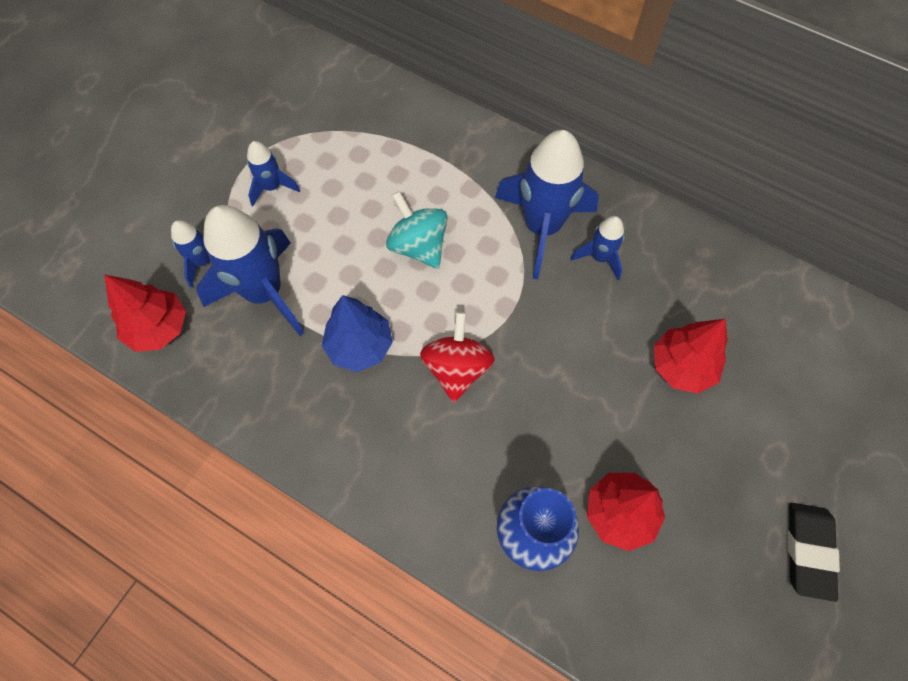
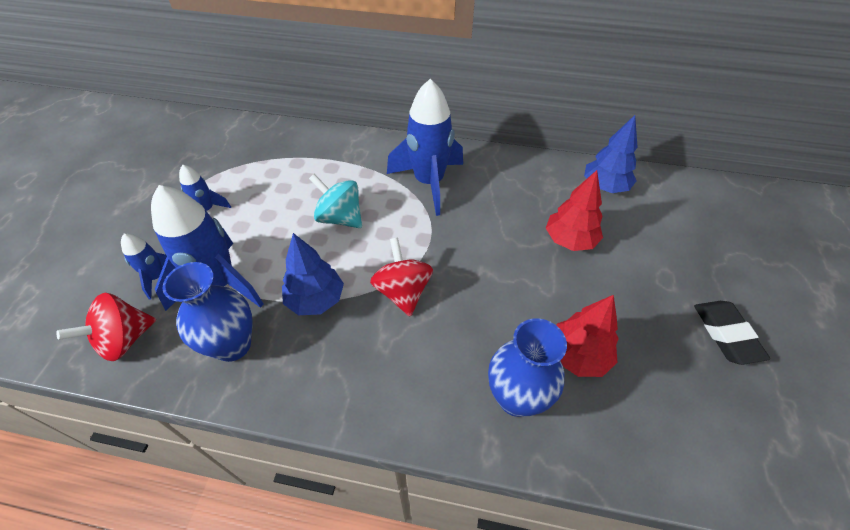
camera: 20 degrees left, 15 degrees down
(158, 328) = (124, 340): red tree -> red spinning top
(261, 371) = (233, 345): none -> blue vase
(600, 257) = (478, 190): blue rocket -> none
(767, 303) = (605, 186): none -> blue tree

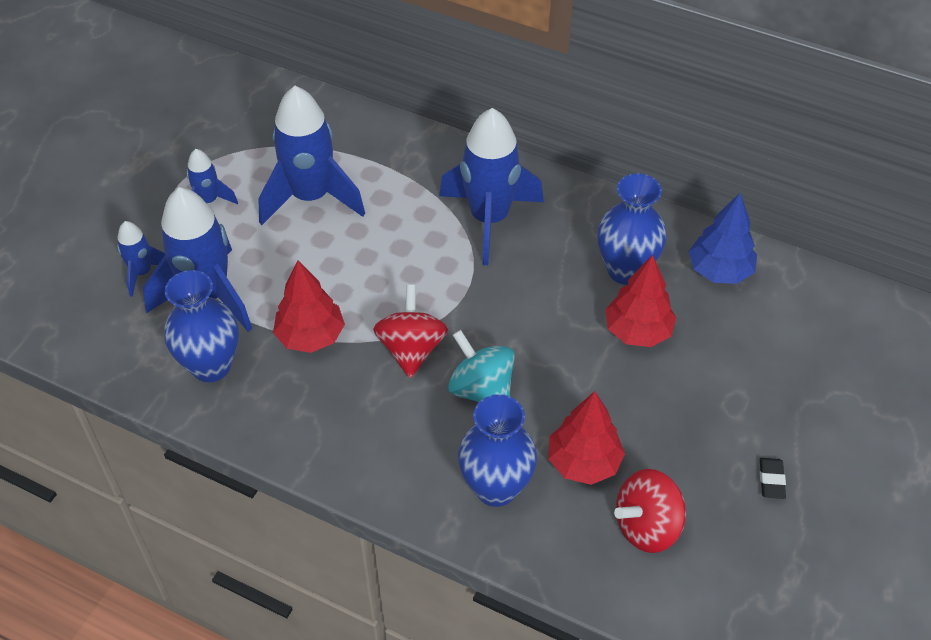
camera: 15 degrees right, 0 degrees up
(124, 340) = (100, 335): red spinning top -> red spinning top (647, 526)
(289, 192) = (311, 197): none -> blue rocket
(316, 299) = (310, 336): blue tree -> red tree
(340, 218) = (364, 243): turquoise spinning top -> turquoise spinning top (481, 389)
(540, 199) = (625, 270): none -> blue vase
(726, 334) = (771, 480): black eraser -> black eraser, size x0.55

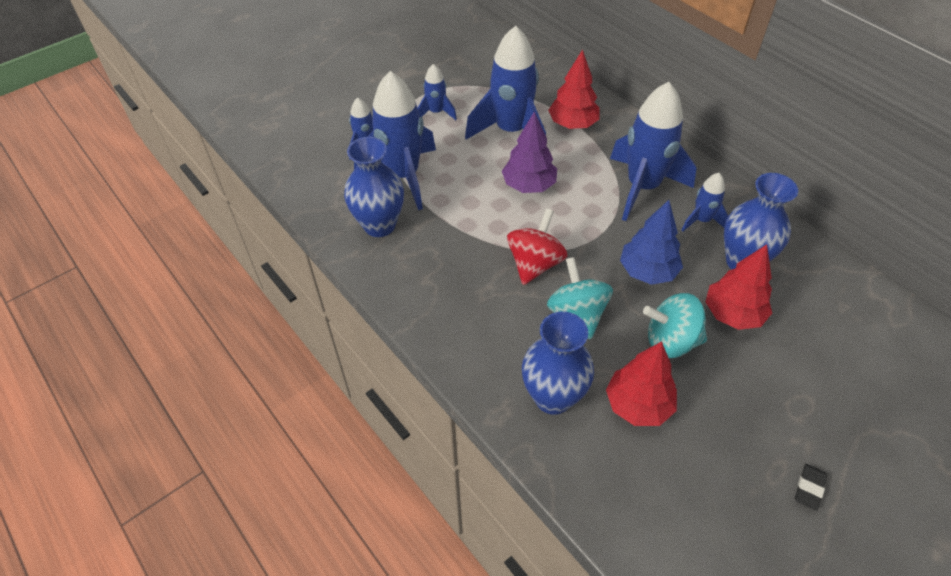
camera: 25 degrees right, 0 degrees up
(310, 336) = (462, 228): red tree -> red tree (573, 124)
(363, 259) = (529, 185): none -> purple tree
(567, 237) = (701, 220): none -> blue rocket
(588, 383) = (670, 341): none -> turquoise spinning top
(647, 526) = (672, 482): red spinning top -> none
(719, 271) = (829, 289): blue tree -> blue tree (648, 271)

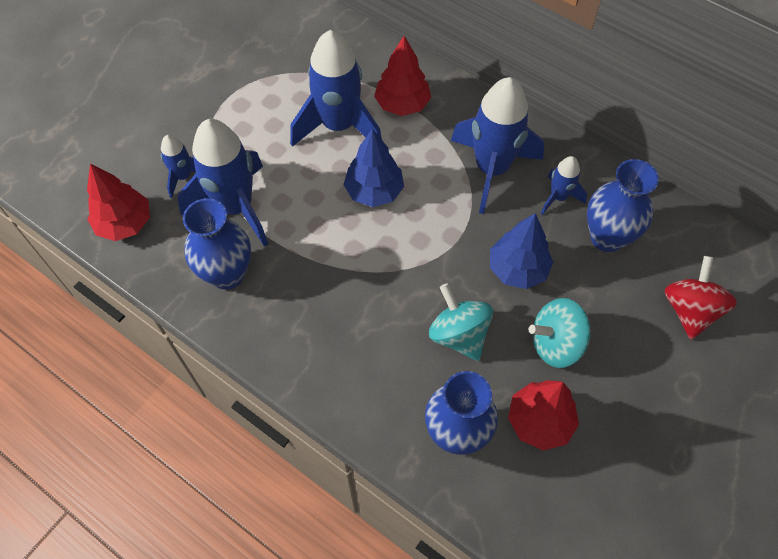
camera: 15 degrees left, 10 degrees up
(436, 112) = (250, 117): blue rocket -> none
(529, 185) = (374, 191): purple tree -> blue tree
(535, 263) = (403, 285): red spinning top -> red spinning top (690, 310)
(733, 314) = (609, 299): red tree -> red tree (125, 223)
(809, 488) = (710, 469): black eraser -> none

